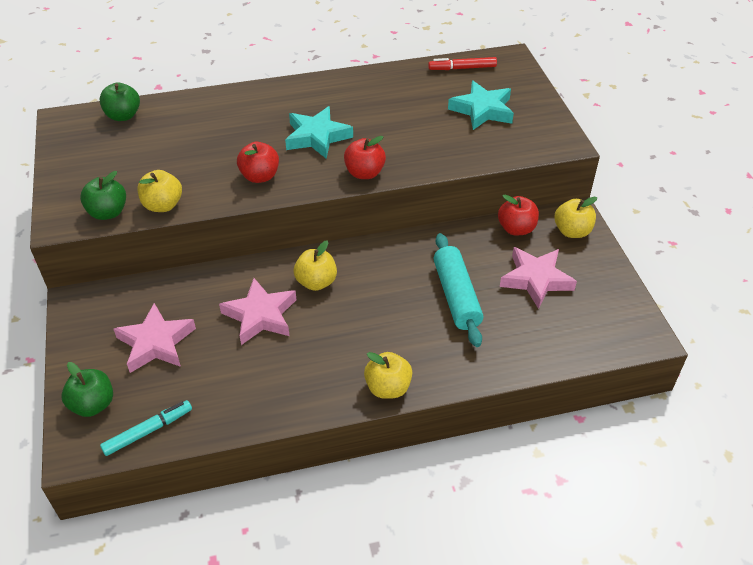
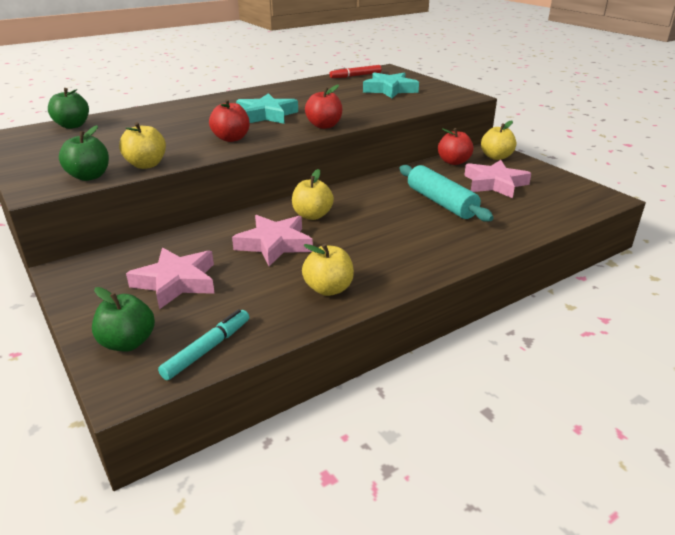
camera: 20 degrees left, 15 degrees down
(388, 388) = (432, 266): yellow apple -> yellow apple (328, 289)

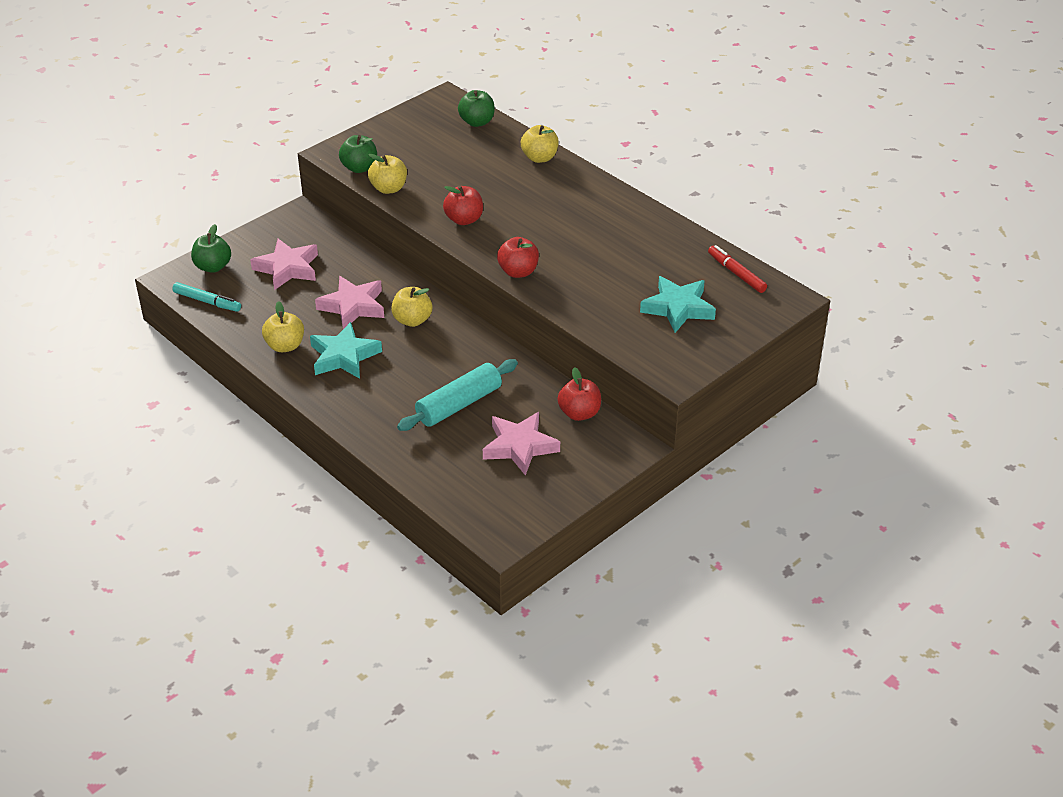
camera: 80 degrees right, 10 degrees up
(267, 115) = (543, 228): turquoise star -> turquoise star (344, 356)
(496, 157) = (608, 451): yellow apple -> yellow apple (539, 158)

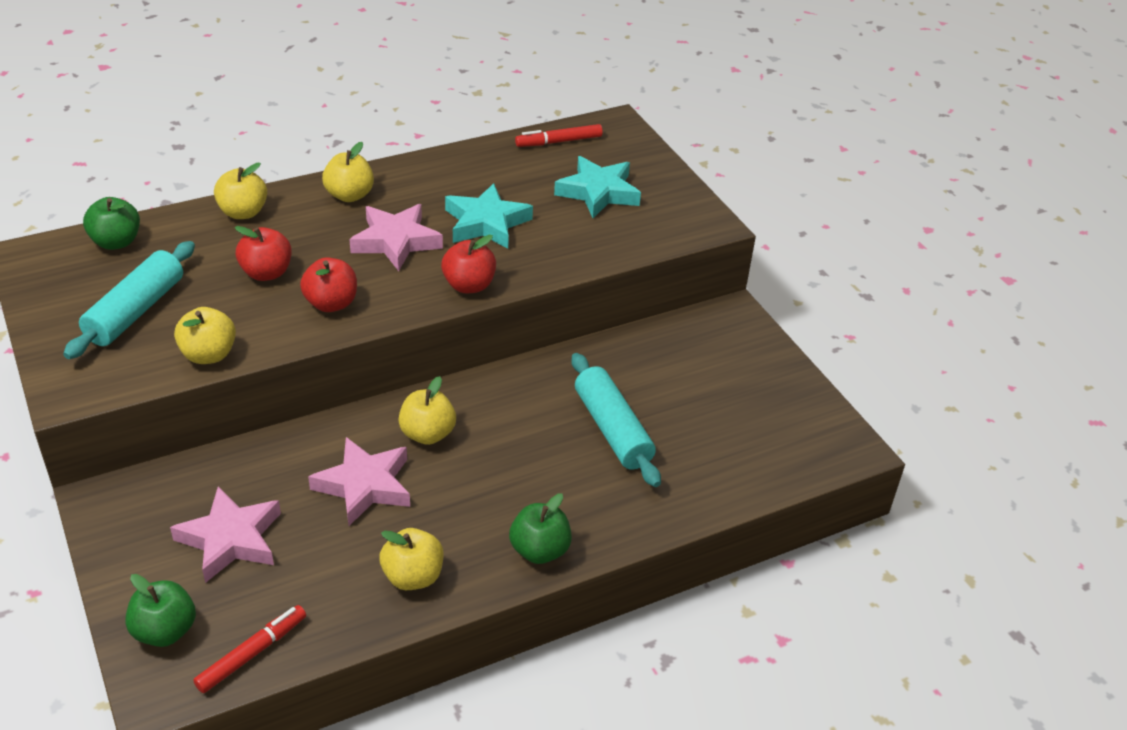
camera: 75 degrees left, 0 degrees up
(207, 302) = (252, 653): turquoise marker -> red marker
(344, 356) = (468, 517): turquoise star -> turquoise star (486, 223)
(359, 168) = (134, 372): green apple -> green apple (539, 550)
(414, 150) = (135, 311): none -> turquoise rolling pin
(519, 446) = (705, 397): pink star -> pink star (396, 241)
(579, 413) = (666, 338): red apple -> red apple (266, 273)
(590, 194) = (349, 195): none -> yellow apple

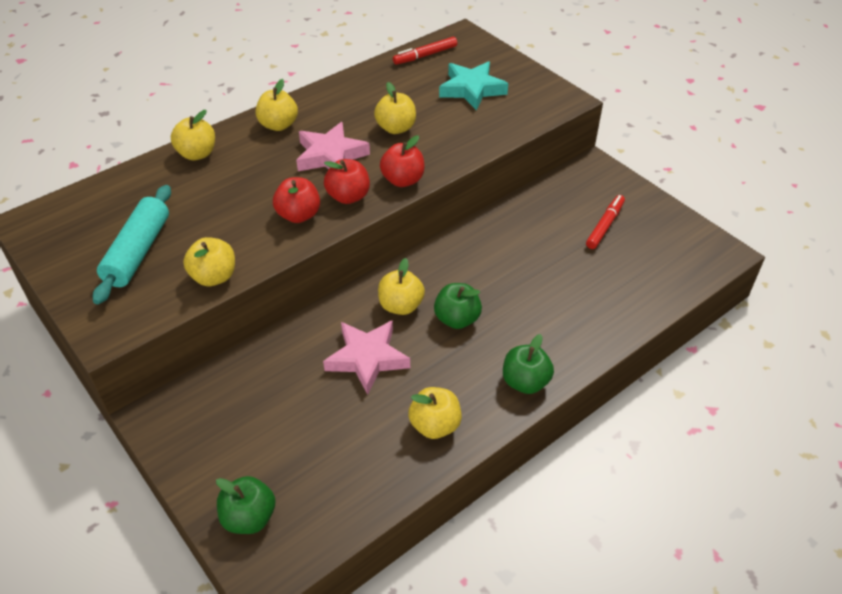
camera: 10 degrees left, 5 degrees up
(116, 242) = (100, 197): green apple -> green apple (457, 319)
(230, 539) = (275, 427): pink star -> none
(252, 653) = (330, 520): red marker -> red marker (605, 226)
(266, 273) = (236, 200): red apple -> red apple (348, 196)
(486, 223) = (396, 128): turquoise star -> yellow apple
(612, 429) = (542, 273): turquoise rolling pin -> none

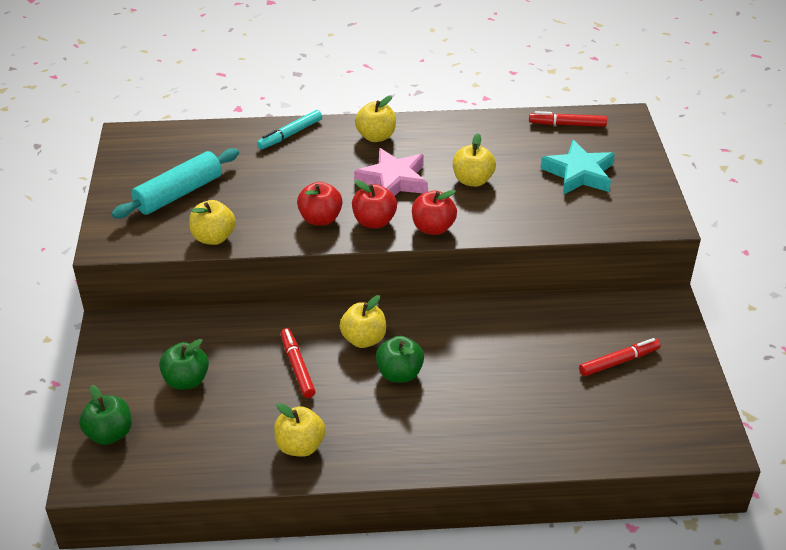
camera: 35 degrees right, 5 degrees down
(197, 154) = (290, 134): yellow apple -> turquoise marker
(367, 358) = (297, 367): pink star -> red marker
(525, 382) = (406, 454): green apple -> green apple (186, 380)

